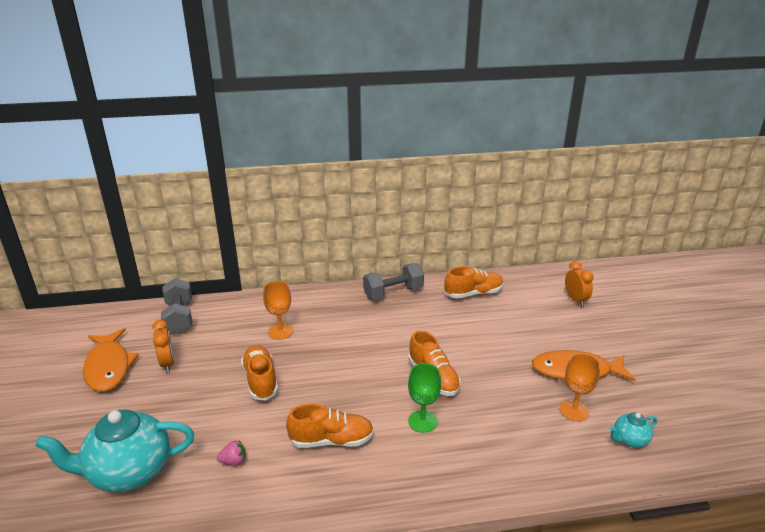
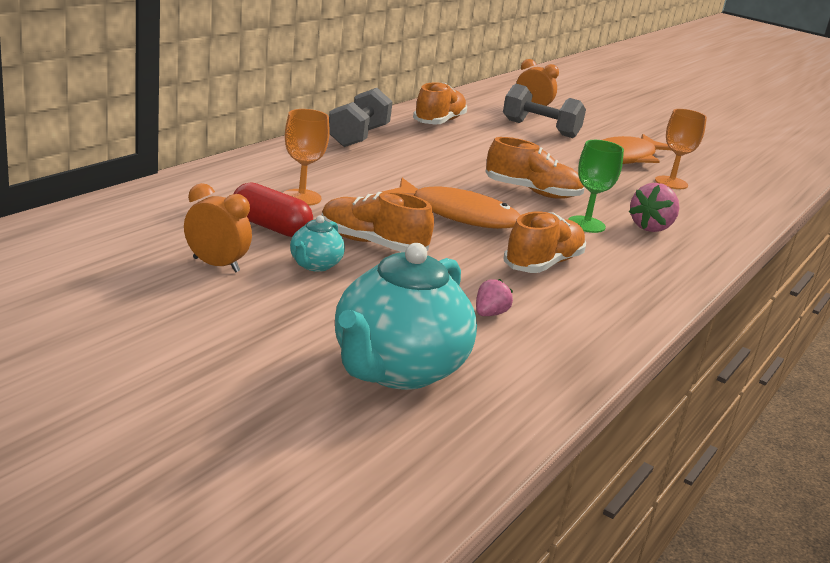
camera: 50 degrees left, 5 degrees down
(108, 367) = (130, 295): orange fish -> orange fish (458, 215)
(179, 317) = (125, 218): grey dumbbell -> grey dumbbell (540, 129)
(231, 347) = (270, 227): none -> red capsule
(470, 445) = (651, 227): none -> pink strawberry
(629, 440) = (733, 189): turquoise teapot -> turquoise teapot (315, 265)

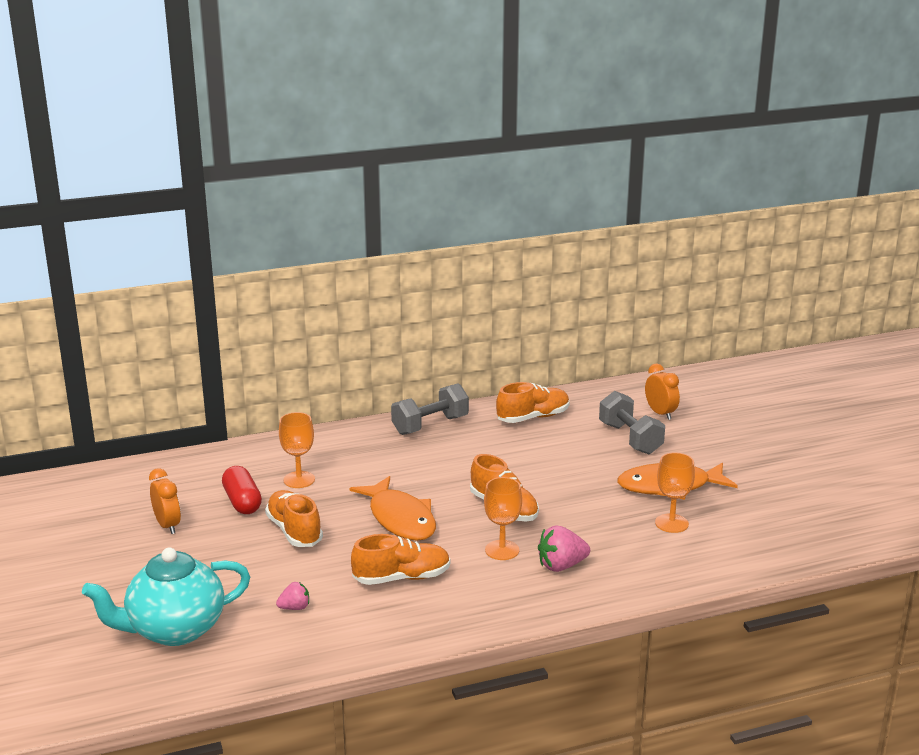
camera: 40 degrees right, 0 degrees up
(315, 265) = (230, 540): turquoise teapot -> none
(586, 224) = (502, 550): green goblet -> orange goblet

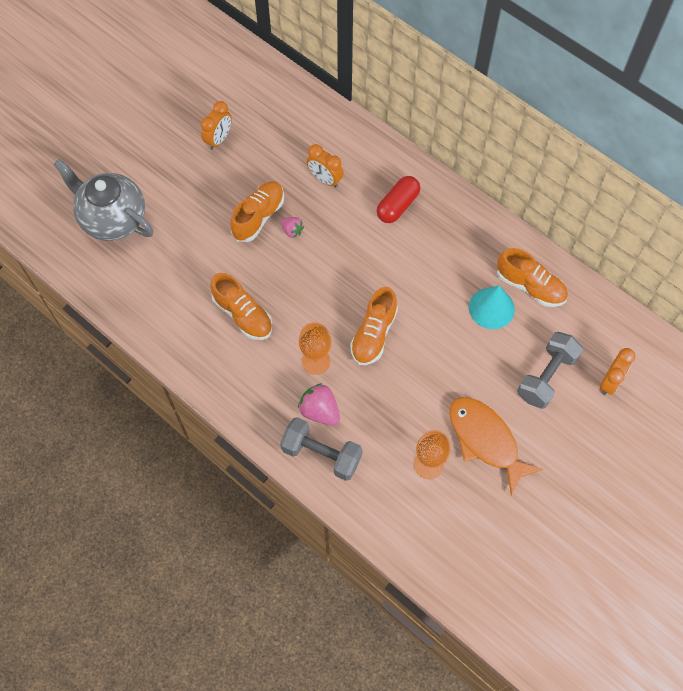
camera: 60 degrees right, 40 degrees up
(174, 630) = (112, 219): turquoise teapot -> grey teapot
(242, 502) = (274, 163): red capsule -> red capsule (397, 205)
(295, 608) = (172, 271): pink strawberry -> pink strawberry (292, 231)
(299, 480) = (325, 179): orange goblet -> orange clock
(400, 519) = (315, 273): orange fish -> none
(430, 425) = (463, 219): grey dumbbell -> grey dumbbell (321, 454)
(536, 441) = (491, 308): none -> turquoise cone

